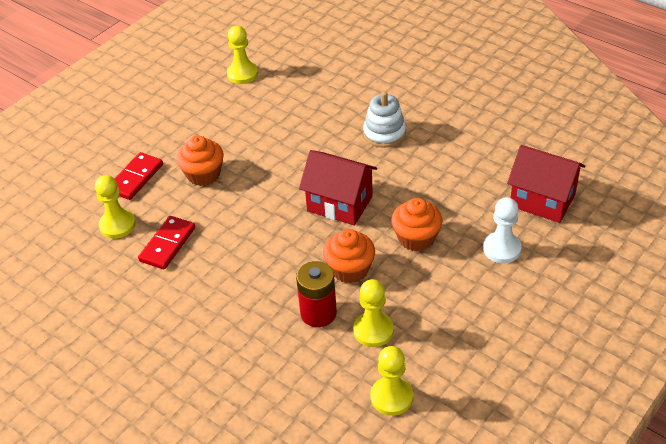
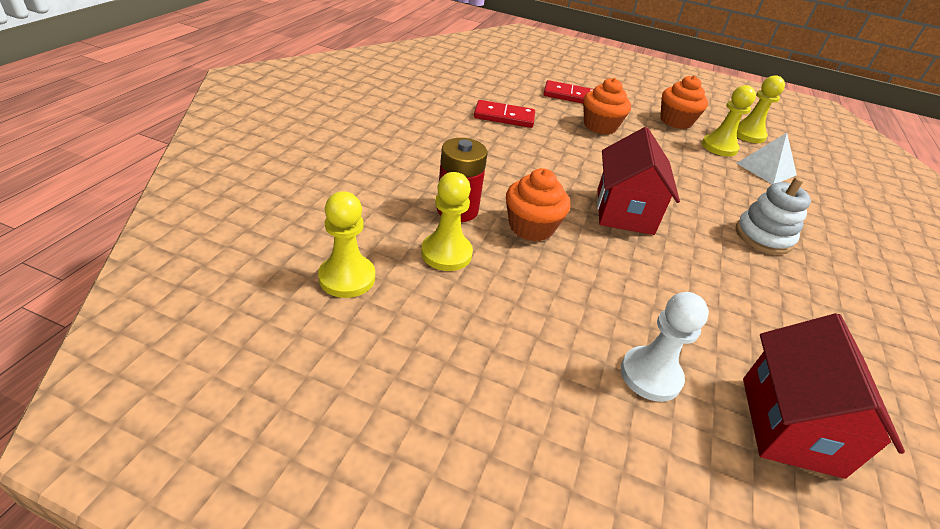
camera: 65 degrees right, 5 degrees down
(117, 225) = (512, 93): yellow pawn -> yellow pawn (719, 147)
(298, 88) = (766, 169): none -> white pyramid
(416, 238) = (613, 279): orange cupcake -> orange cupcake (675, 121)

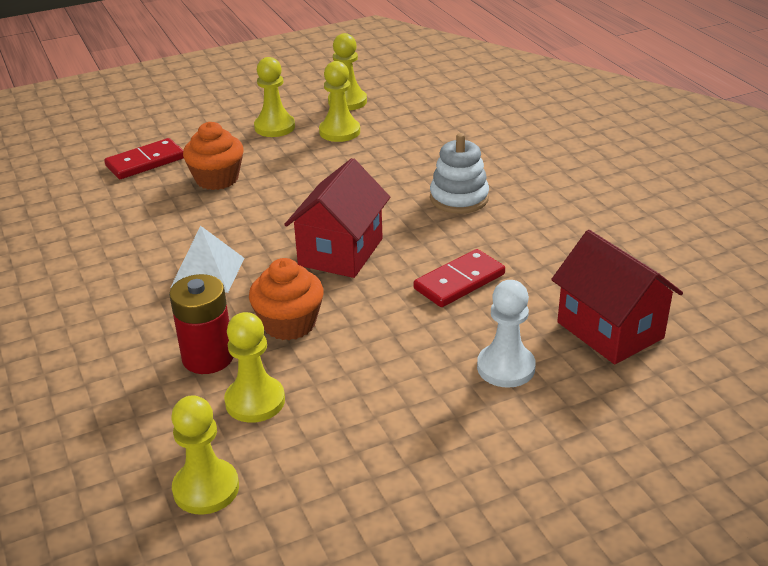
camera: 40 degrees left, 5 degrees down
(504, 117) = (115, 232): red domino -> red domino (459, 282)
(624, 211) = (340, 252): red house -> red house turned 60 degrees clockwise
(675, 121) = (274, 127): orange cupcake -> yellow pawn
(766, 169) = (397, 130): white pyramid -> white pyramid (207, 272)

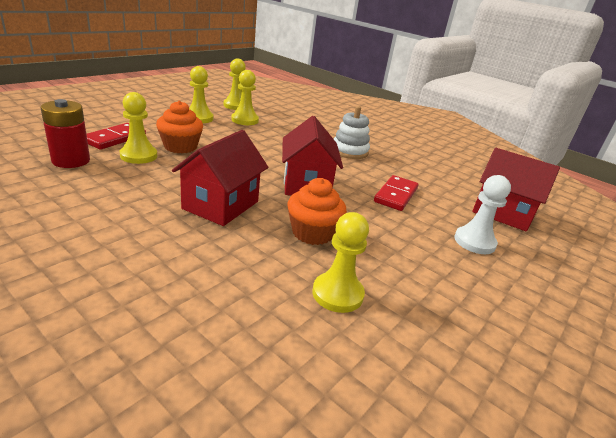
camera: 30 degrees left, 5 degrees down
(206, 488) = (363, 381): yellow pawn -> yellow pawn (139, 156)
(207, 272) = (221, 205): white pyramid -> red house
(208, 357) = (271, 266): red battery -> red battery (71, 161)

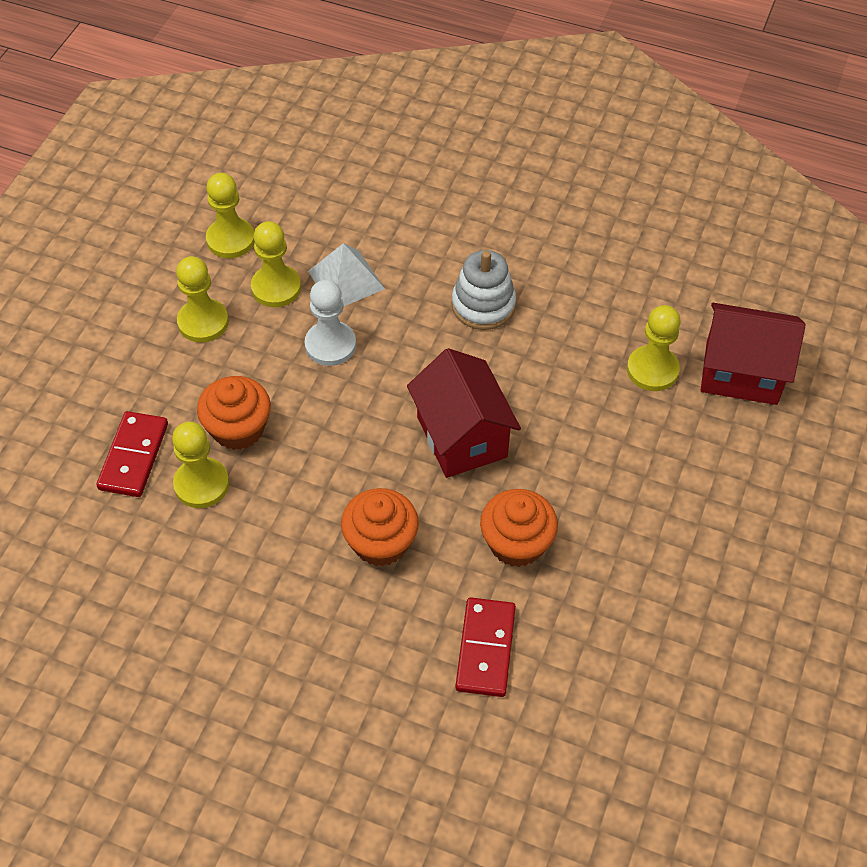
camera: 15 degrees left, 25 degrees up
(71, 161) = (128, 544): red battery -> none
(221, 205) = (380, 542): red house -> orange cupcake
(282, 127) = (346, 280): none -> white pyramid
(337, 294) = (585, 635): yellow pawn -> yellow pawn (652, 370)
(396, 195) = (590, 401): red domino -> red domino (486, 649)
(474, 242) = (714, 463): white pawn -> white pawn (330, 345)

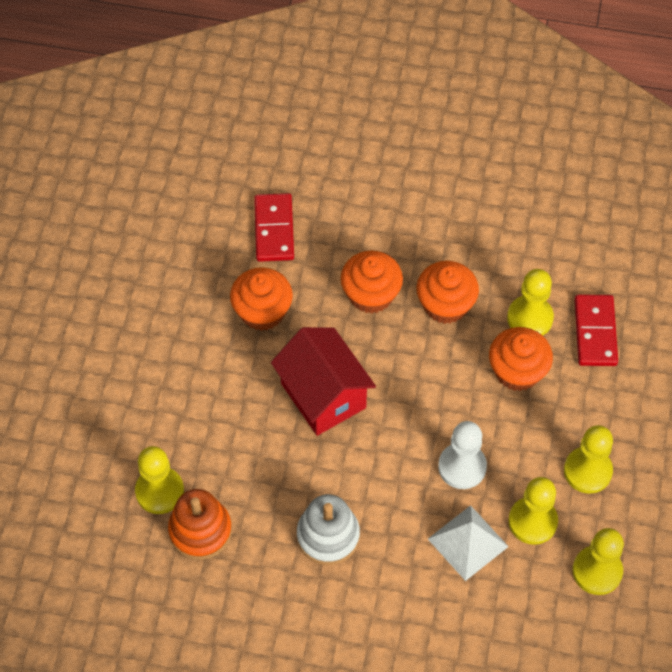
camera: 170 degrees right, 5 degrees up
(295, 515) = (445, 305): none -> orange cupcake
(612, 328) = (200, 531): none -> orange stacking toy
(741, 373) = (76, 502): red house -> none

